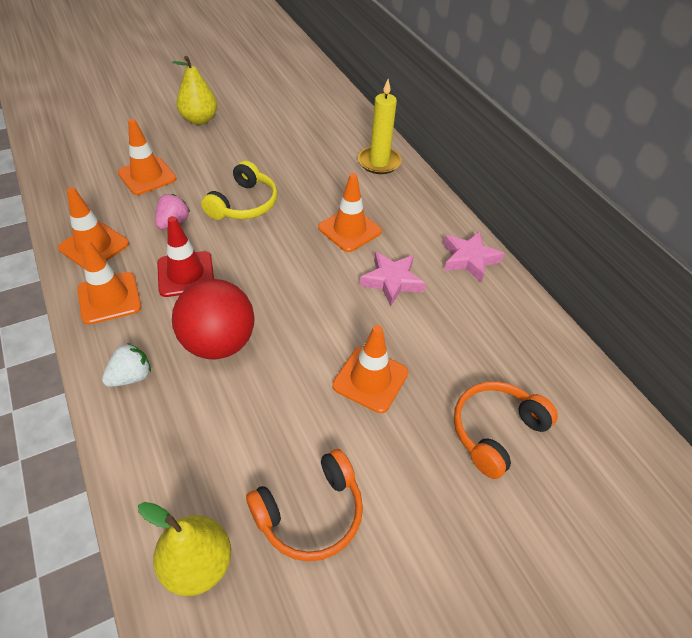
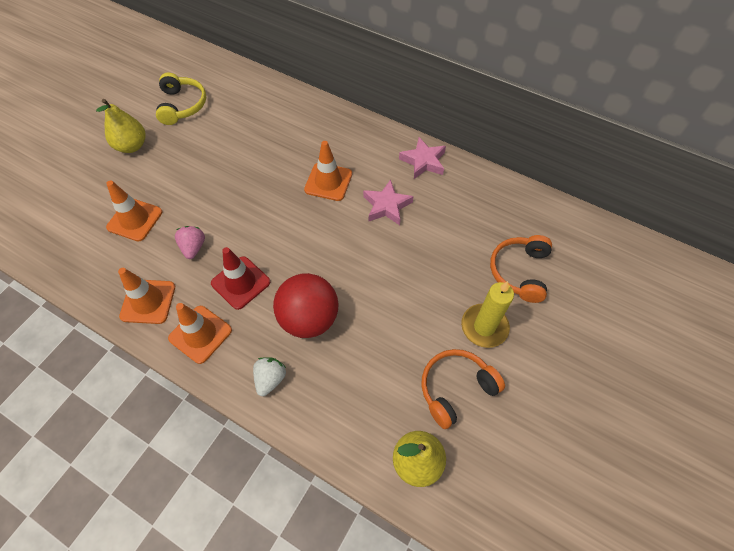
camera: 30 degrees left, 10 degrees up
(244, 204) = (234, 202): yellow headphones -> yellow headphones (182, 105)
(310, 513) = (456, 389): orange headphones -> orange headphones turned 150 degrees counterclockwise
(370, 379) = (425, 283): orange traffic cone -> none
(379, 162) = (306, 114): yellow candle -> yellow candle (484, 327)

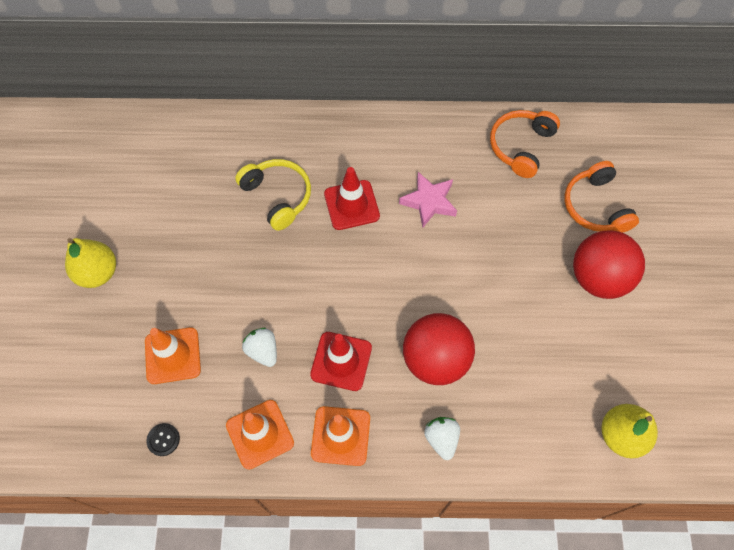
camera: 30 degrees left, 5 degrees up
(86, 270) = (163, 440): none -> black button
(182, 105) = (118, 194): yellow headphones -> yellow headphones (277, 196)
(193, 247) = (263, 351): pink strawberry -> white strawberry
(328, 182) = (351, 205): orange traffic cone -> red traffic cone
(423, 161) = (432, 134): pink star -> none
(456, 389) = (611, 351): orange headphones -> orange headphones (521, 146)
(484, 327) = (598, 278): yellow candle -> red ball

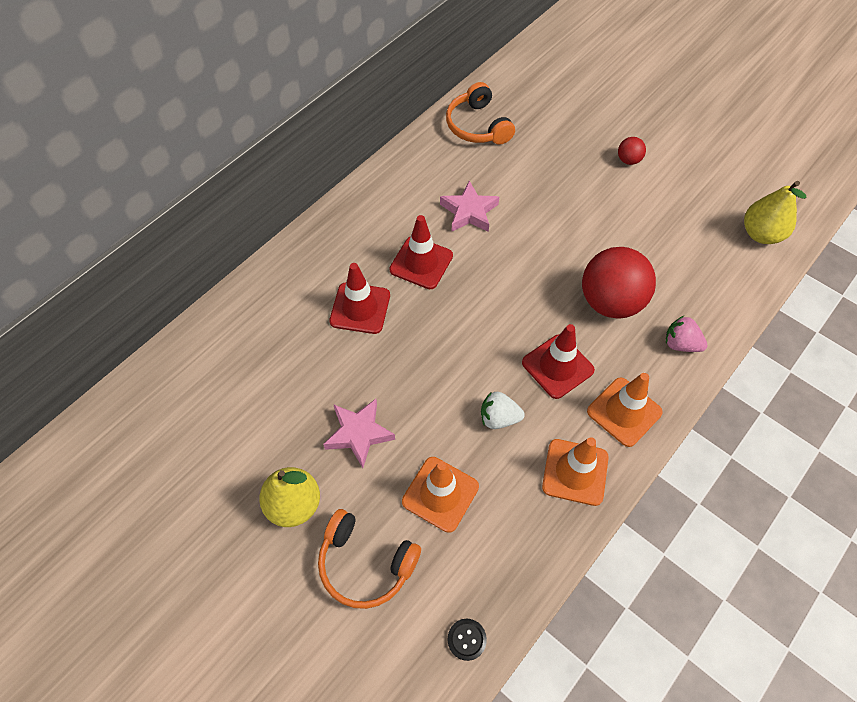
camera: 50 degrees left, 5 degrees down
(163, 440) = (518, 556): black button -> black button (466, 639)
(178, 271) = (359, 434): none -> pink star
(277, 196) = (360, 308): yellow headphones -> red traffic cone
(441, 439) = (680, 344): white strawberry -> pink strawberry
(596, 206) = (569, 121): orange headphones -> orange headphones (365, 564)
(598, 278) = (628, 160): red ball -> red ball, size x0.44

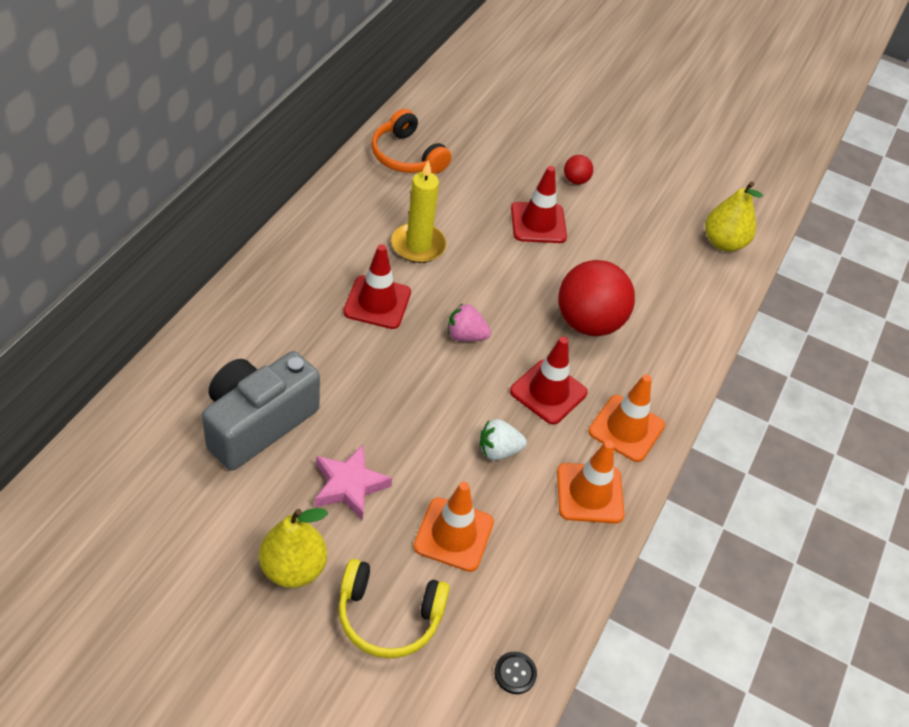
camera: 20 degrees left, 10 degrees down
(294, 364) = (257, 423): none -> grey camera
(360, 308) = (319, 356): red traffic cone -> red traffic cone (538, 223)
(365, 564) = (388, 616): orange headphones -> yellow headphones
(469, 212) = (418, 245): pink star -> yellow candle
(680, 344) = (668, 356): pink strawberry -> pink strawberry (465, 335)

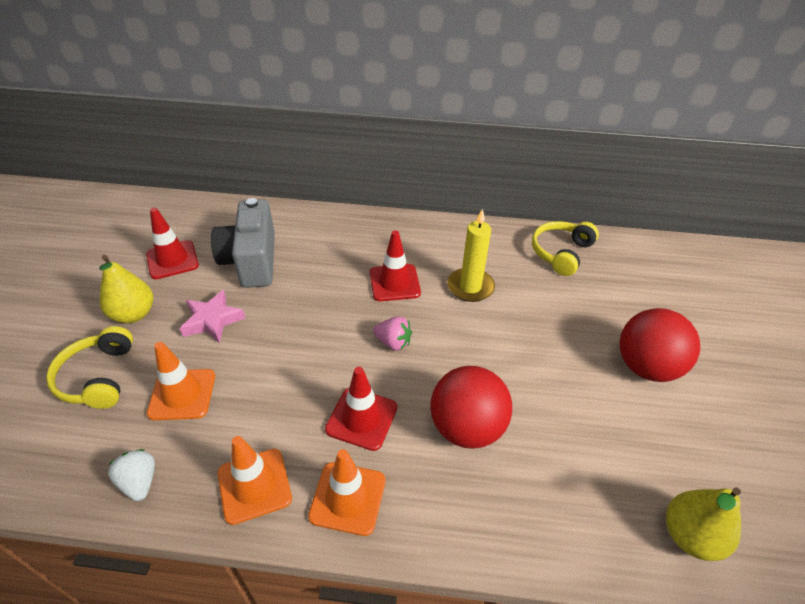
camera: 75 degrees right, 5 degrees down
(257, 423) = (251, 260): grey camera -> grey camera turned 120 degrees counterclockwise
(407, 156) = (561, 253): orange headphones -> yellow headphones
(465, 335) = (393, 343): pink strawberry -> pink strawberry turned 120 degrees clockwise
(498, 450) = (279, 400): white strawberry -> white strawberry (139, 482)
(515, 673) = (47, 477): black button -> none
(538, 223) = (563, 354): red traffic cone -> red traffic cone (172, 260)
(575, 180) = (646, 367): red ball -> red ball, size x2.28

